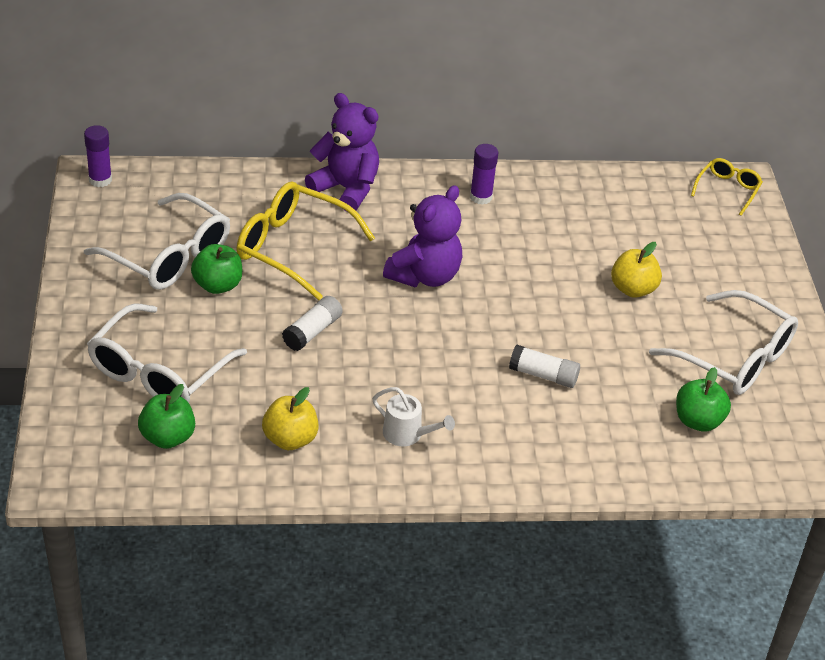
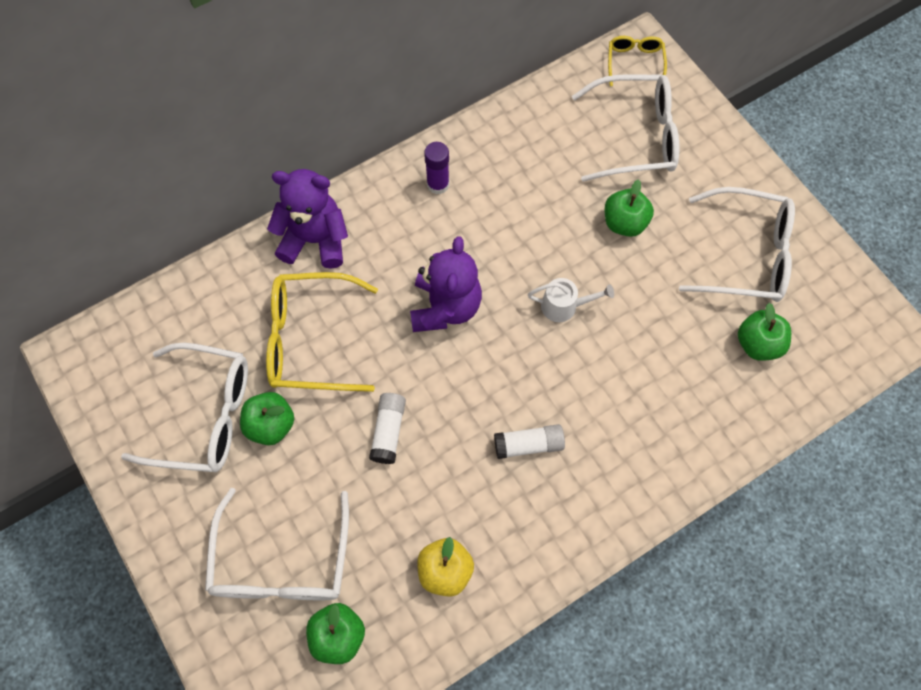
camera: 25 degrees left, 25 degrees up
(100, 180) = (80, 356): purple glue stick -> none
(408, 434) = (539, 502): white watering can -> white watering can (564, 306)
(543, 375) = (609, 366): white glue stick -> white glue stick (528, 444)
(633, 289) = (624, 223): yellow apple -> green apple
(688, 237) = (634, 137): none -> white glasses

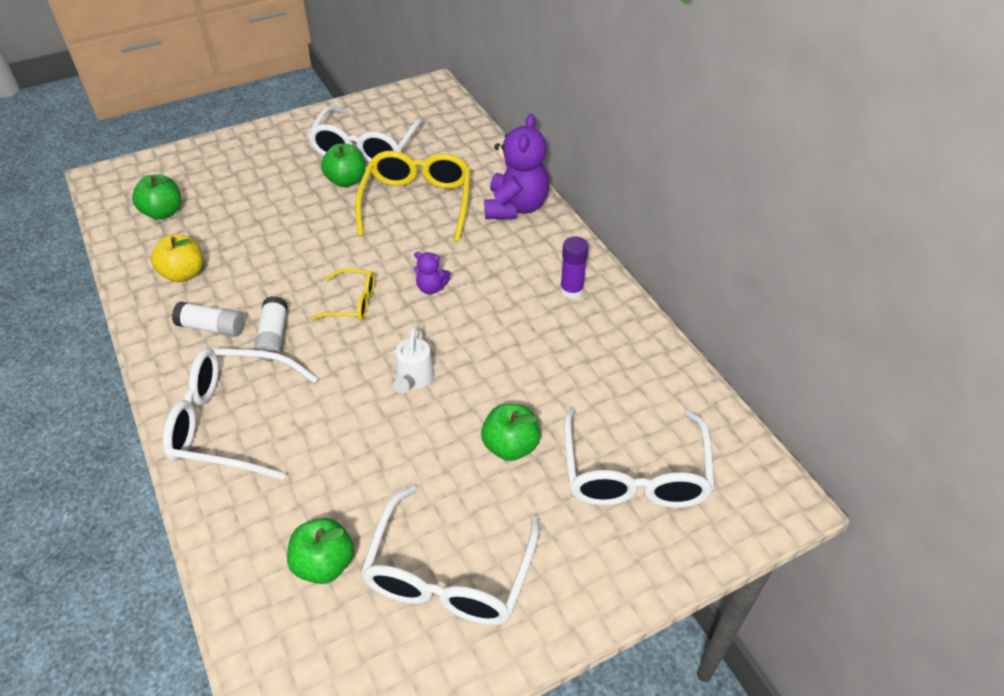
camera: 95 degrees right, 20 degrees down
(282, 560) = (234, 185): white glasses -> white glasses (232, 422)
(388, 431) = (319, 245): white glue stick -> white glue stick (212, 327)
(445, 307) = (431, 288): purple teddy bear -> purple teddy bear, size x0.48
(634, 63) = (753, 489): yellow glasses -> yellow glasses (352, 302)

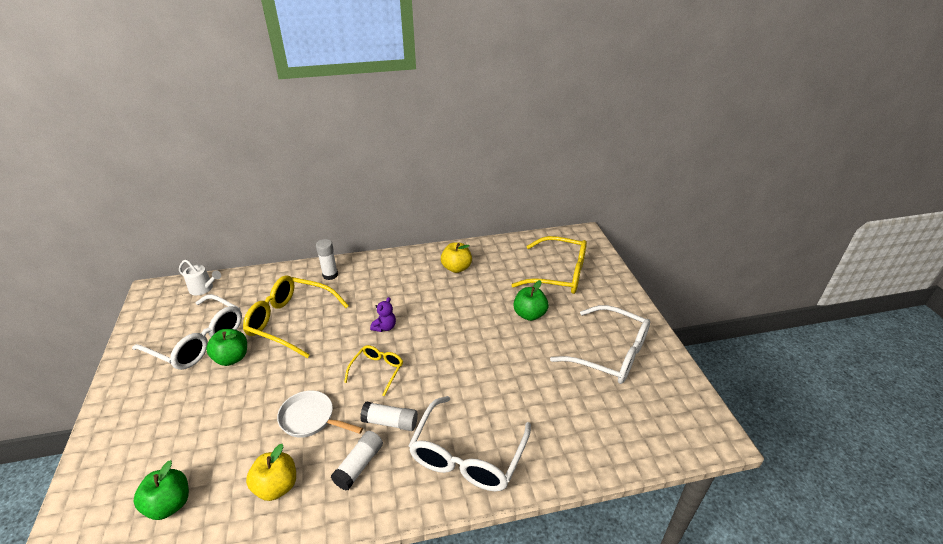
camera: 75 degrees left, 10 degrees down
(270, 269) = (310, 419): none -> white pan
(324, 564) = (597, 410): green apple -> none
(414, 379) = (464, 348): white watering can -> white watering can (204, 288)
(516, 207) = (330, 275): purple teddy bear -> white glue stick
(571, 290) = (420, 267): purple glue stick -> none
(589, 332) = (456, 268): none -> yellow apple
(634, 473) = (558, 274): white glasses -> yellow glasses

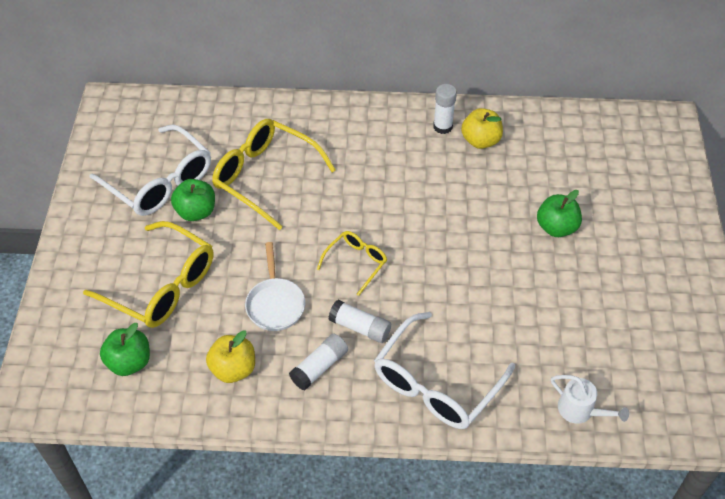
camera: 15 degrees right, 15 degrees up
(204, 288) = (167, 110): white watering can -> white watering can (580, 411)
(310, 419) = (275, 304): white pan -> white pan turned 135 degrees counterclockwise
(330, 275) = (319, 120): white glue stick -> white glue stick (442, 127)
(385, 327) = (374, 208): purple teddy bear -> none
(558, 274) = (612, 176): yellow glasses -> yellow glasses (161, 285)
(609, 353) = (639, 301): white glasses -> none

